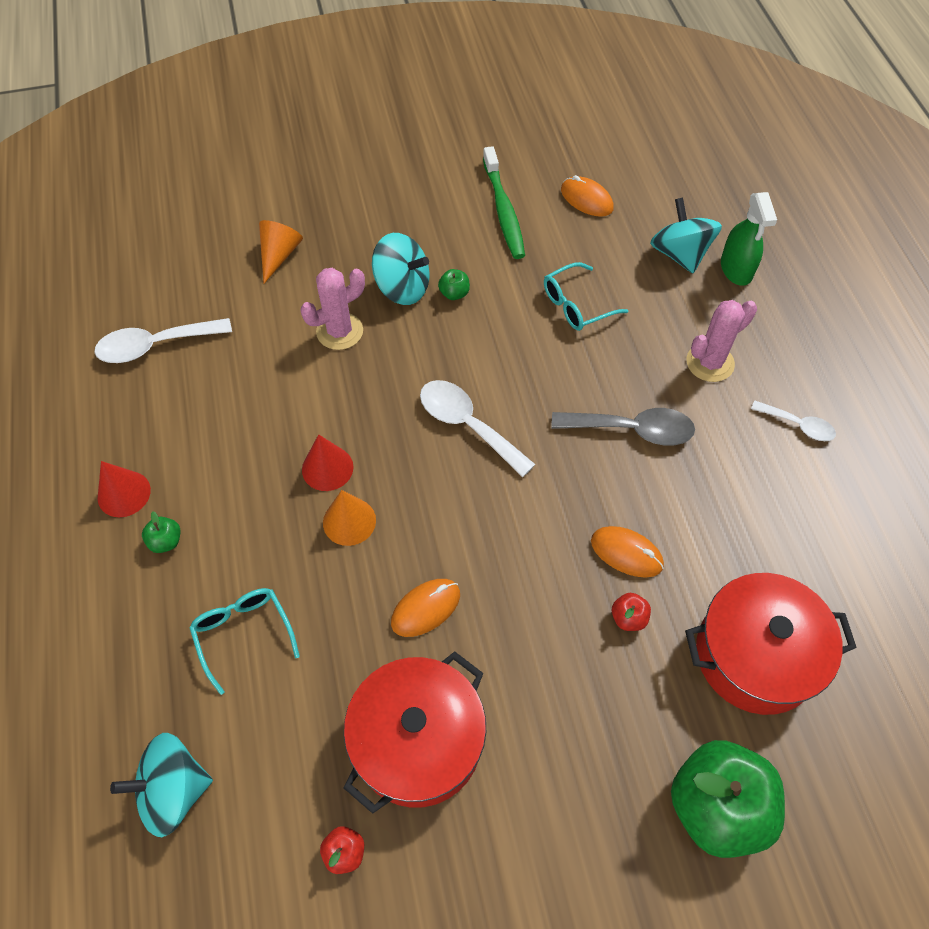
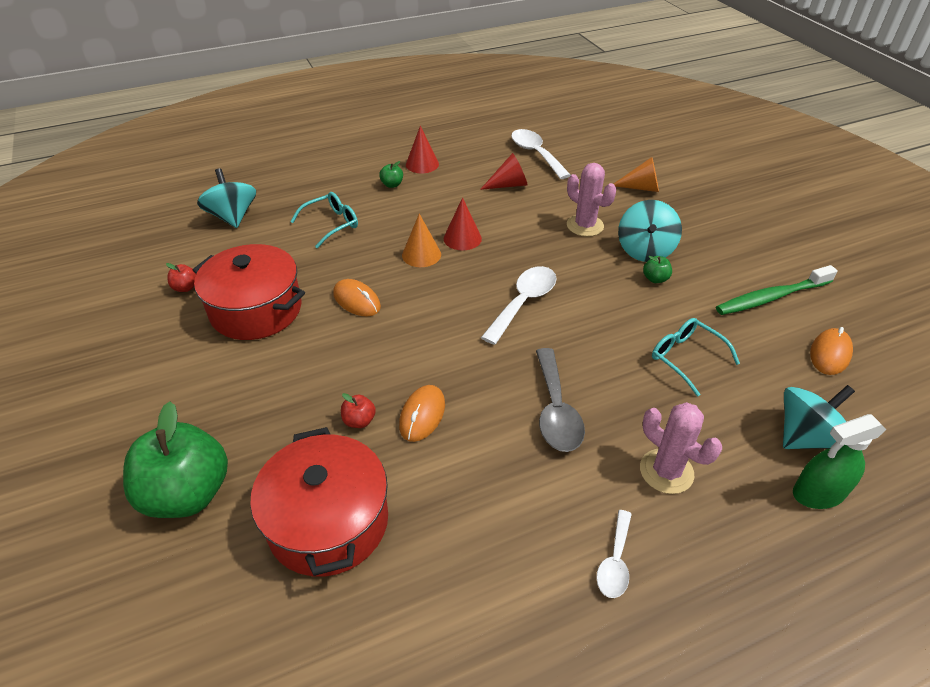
camera: 80 degrees right, 15 degrees down
(221, 393) = (508, 185): none -> red cone

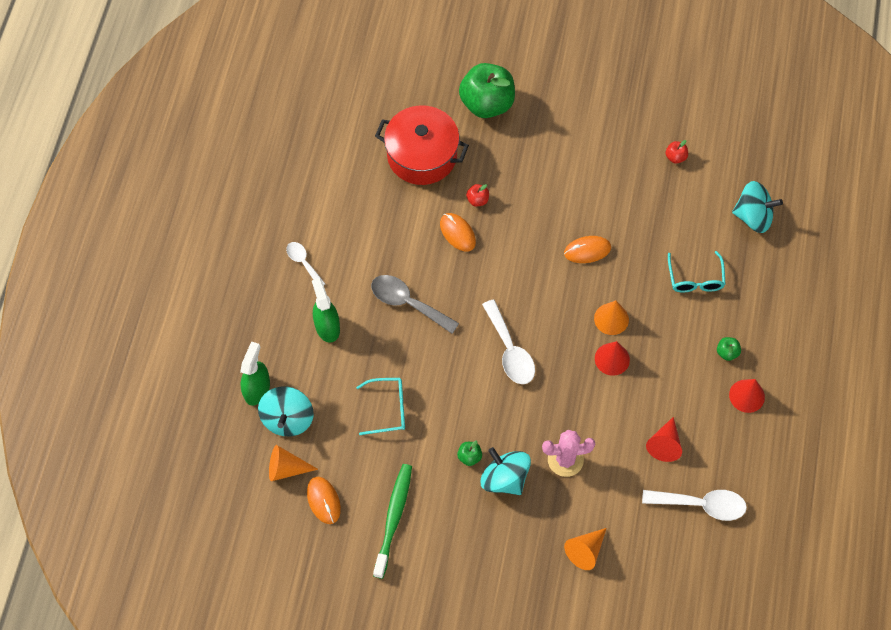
camera: 125 degrees right, 20 degrees up
(256, 310) = (620, 188): red pot -> none
(666, 471) = (327, 326): pink cactus -> green spray bottle
(848, 403) = (286, 468): none -> orange cone

